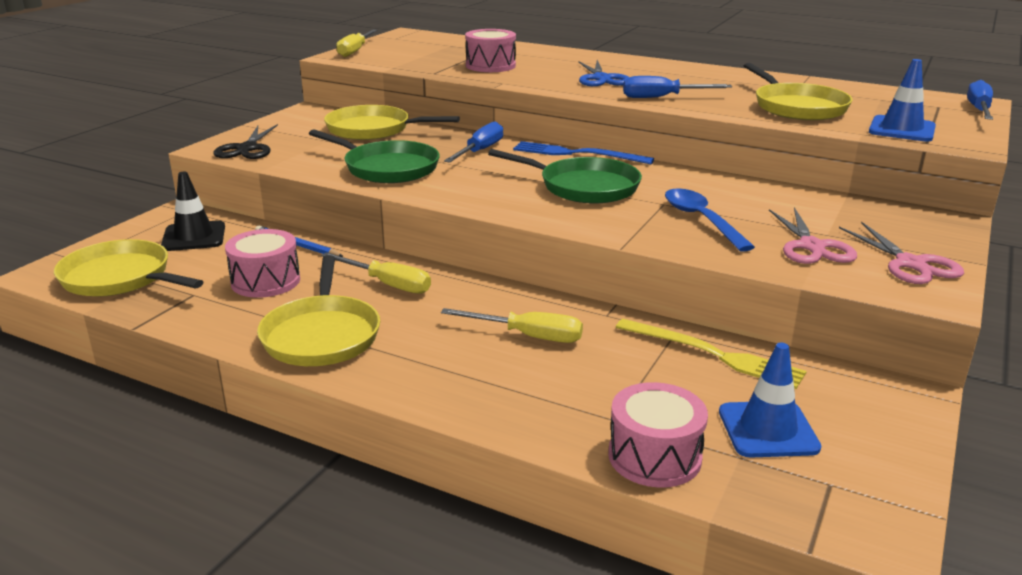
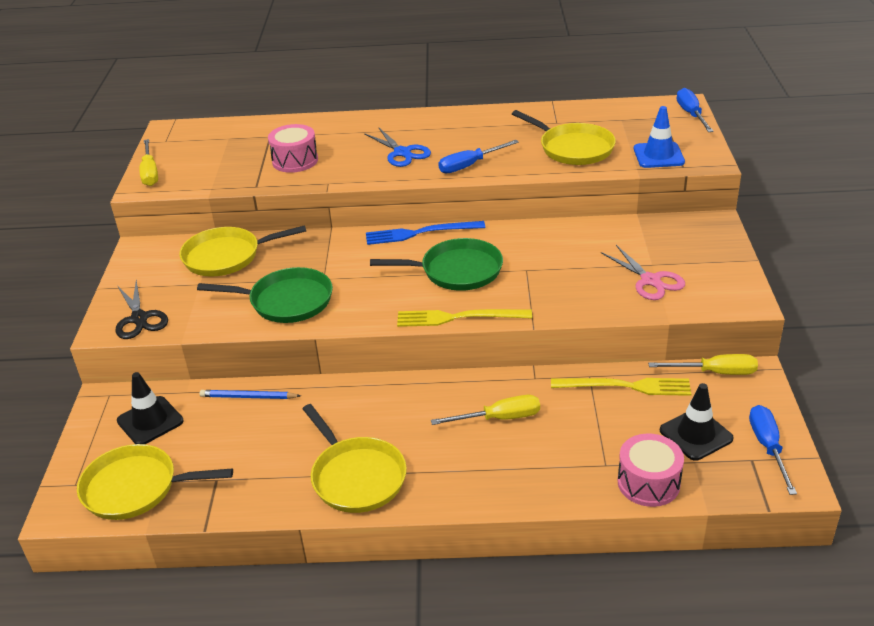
camera: 25 degrees left, 10 degrees up
(265, 281) = (261, 443): pink drum -> none
(388, 284) = (359, 409): yellow screwdriver -> yellow screwdriver (715, 372)
(480, 151) = (342, 254): blue screwdriver -> blue screwdriver (768, 447)
(544, 220) = (458, 318): none -> yellow fork
(701, 220) = (564, 279): blue spoon -> none
(768, 430) = (696, 434): blue traffic cone -> black traffic cone
(910, 264) = (717, 276): pink scissors -> none

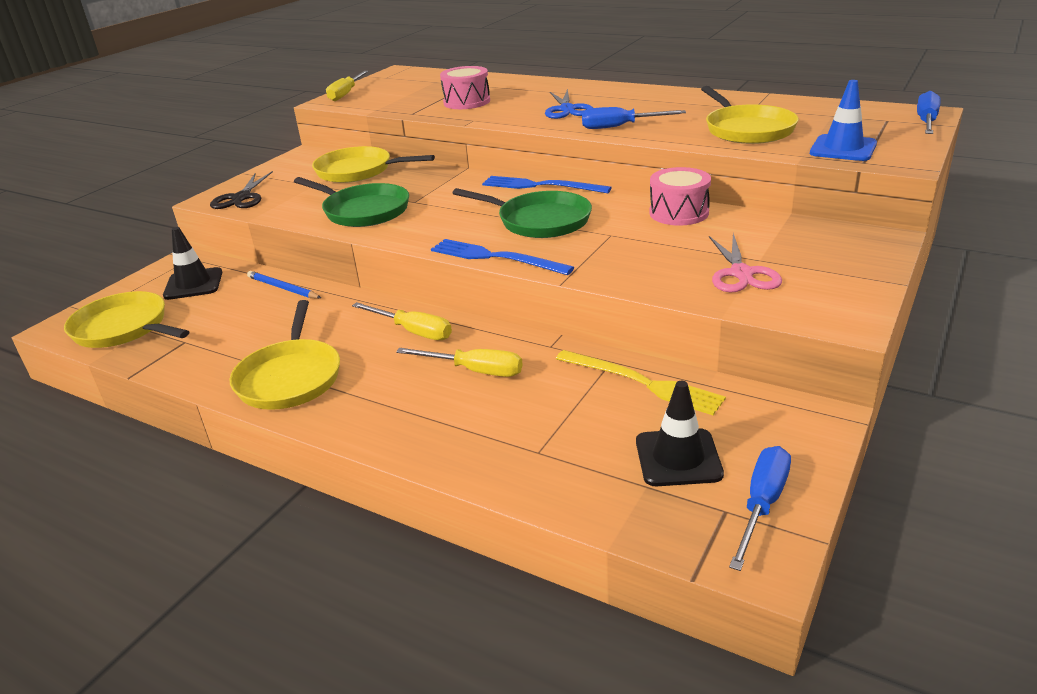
camera: 30 degrees right, 5 degrees down
(458, 318) = (495, 258): yellow fork -> blue fork
(648, 483) = (568, 488): pink drum -> pink drum (679, 213)
(715, 372) = (768, 401): yellow screwdriver -> yellow screwdriver (413, 331)

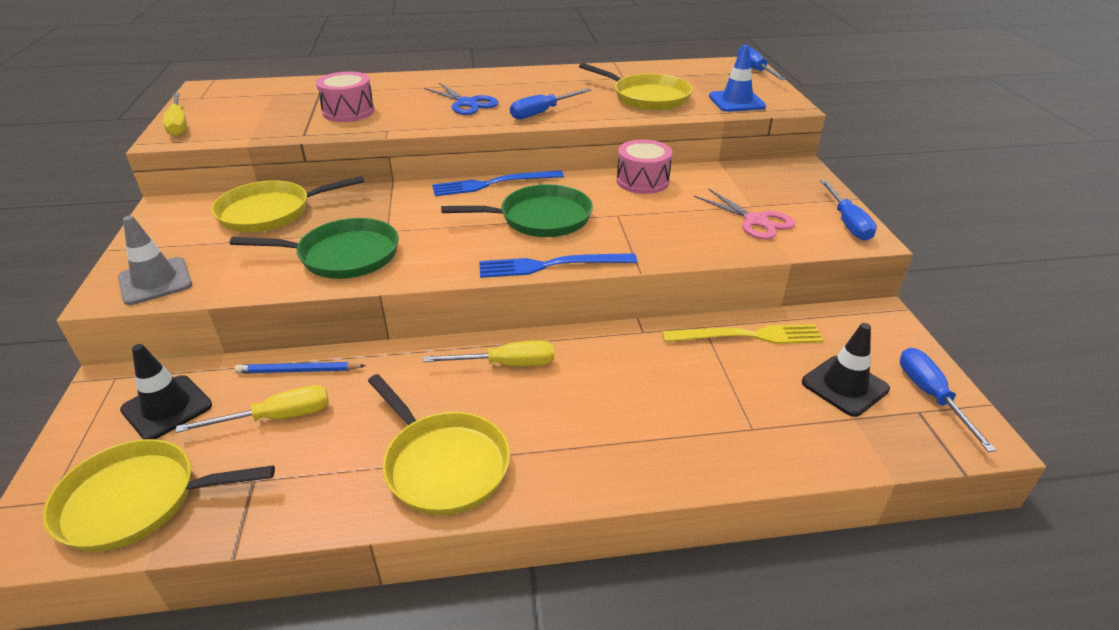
camera: 40 degrees left, 5 degrees up
(241, 198) = (155, 281): black scissors -> grey traffic cone
(475, 371) = (612, 380): yellow screwdriver -> yellow screwdriver (277, 418)
(849, 302) = (847, 223): none -> blue screwdriver

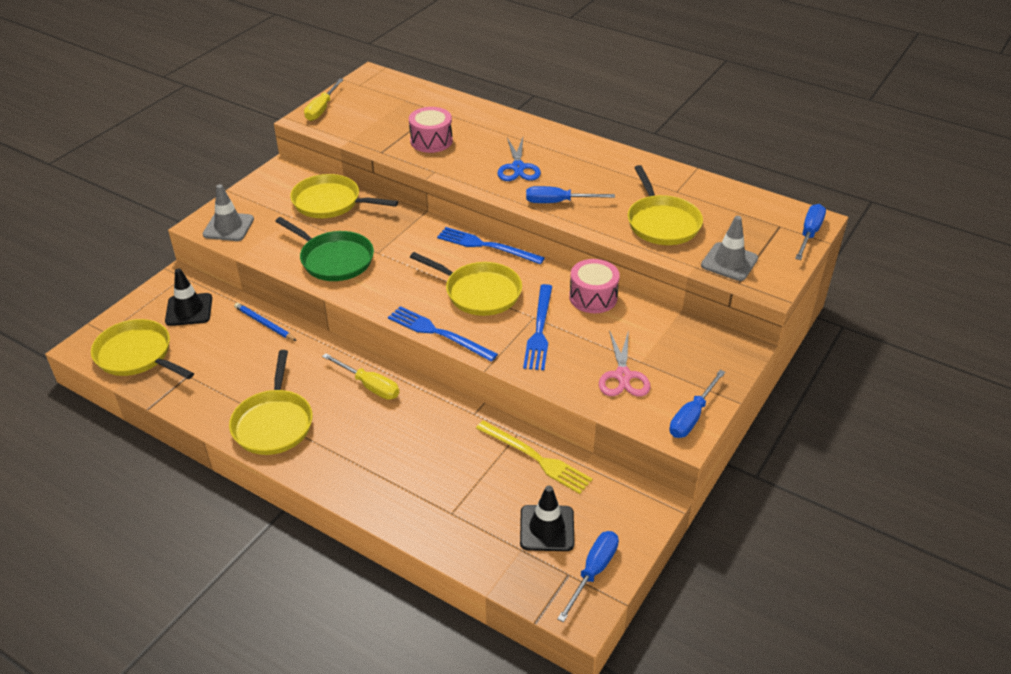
camera: 40 degrees right, 5 degrees up
(277, 418) = (228, 347): yellow screwdriver -> none
(540, 218) = (479, 292): green pan -> yellow pan
(638, 221) = (539, 330): none -> blue fork
(736, 101) = (729, 262): blue traffic cone -> grey traffic cone

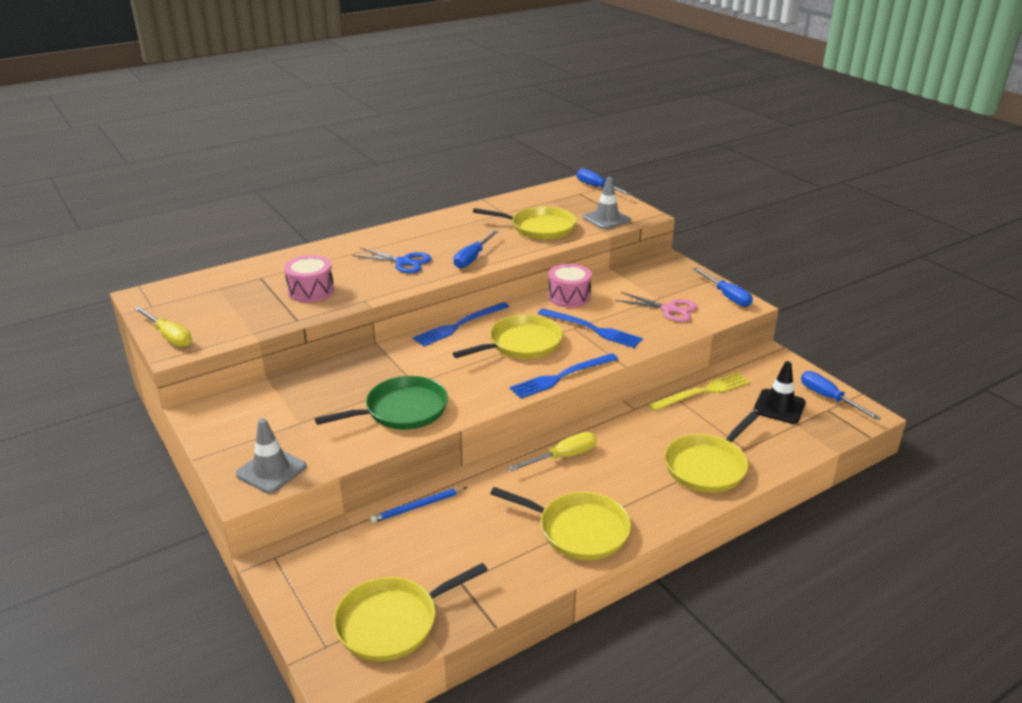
camera: 65 degrees left, 10 degrees down
(189, 310) = (343, 562): black traffic cone -> none
(330, 202) = (300, 393): yellow pan -> yellow pan (707, 466)

